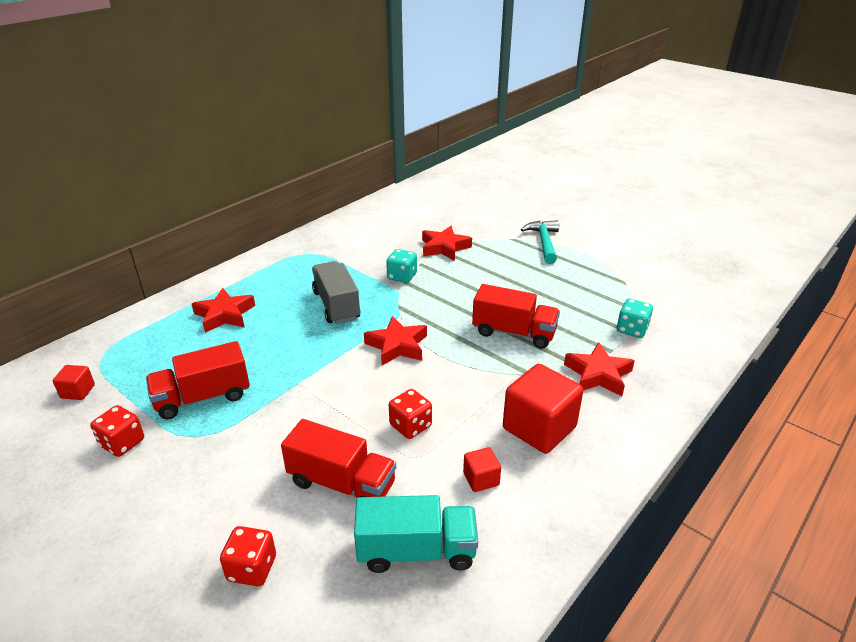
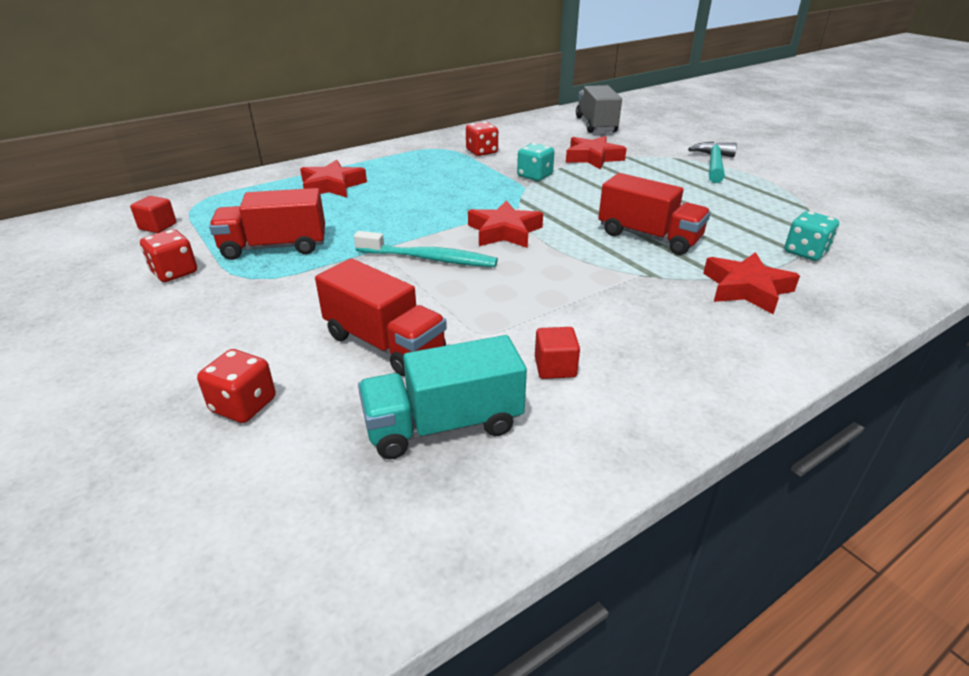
camera: 15 degrees right, 0 degrees up
(336, 305) = (452, 191): grey truck -> grey truck (596, 125)
(345, 387) = (429, 259): none -> turquoise toothbrush
(410, 426) = (489, 303): red dice -> red dice (482, 152)
(416, 550) = (444, 425): turquoise truck -> turquoise truck turned 150 degrees clockwise
(539, 428) = (650, 329): red cube -> none

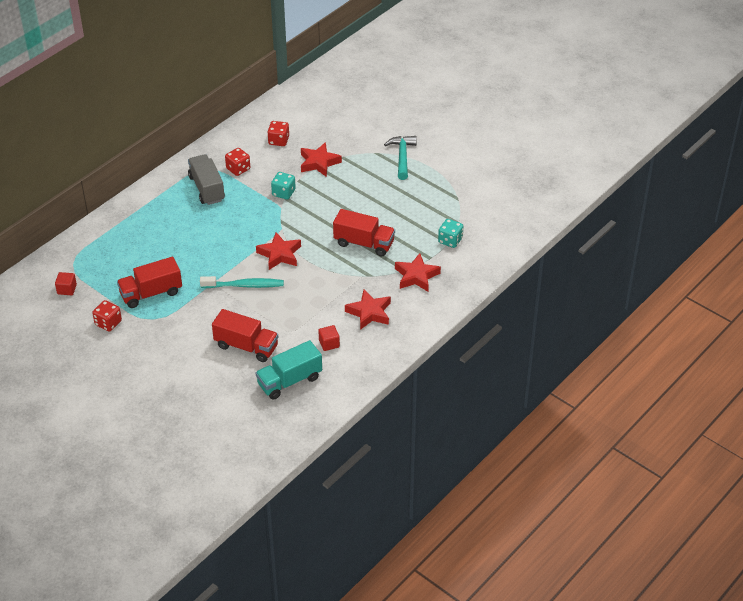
camera: 15 degrees left, 10 degrees up
(243, 405) = (201, 389): red dice -> red dice (278, 141)
(332, 186) = (151, 229): red star -> red star (369, 313)
(596, 125) = (314, 114): grey truck -> grey truck (207, 188)

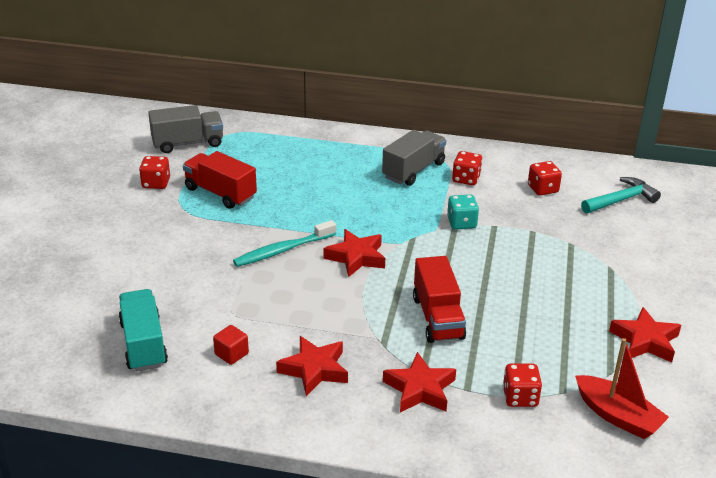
camera: 60 degrees right, 10 degrees down
(67, 289) = (188, 143): red cube -> grey truck
(244, 285) = (282, 250): turquoise toothbrush -> turquoise toothbrush turned 90 degrees clockwise
(246, 346) = (182, 288): red truck -> none
(289, 381) = (143, 344): turquoise truck -> turquoise truck turned 45 degrees clockwise
(319, 163) = (540, 230): red star -> red star (645, 341)
(402, 157) = (630, 292): turquoise hammer -> turquoise hammer (621, 200)
(450, 240) = (520, 397): turquoise dice -> red dice
(488, 212) = (617, 416): none -> red boat

